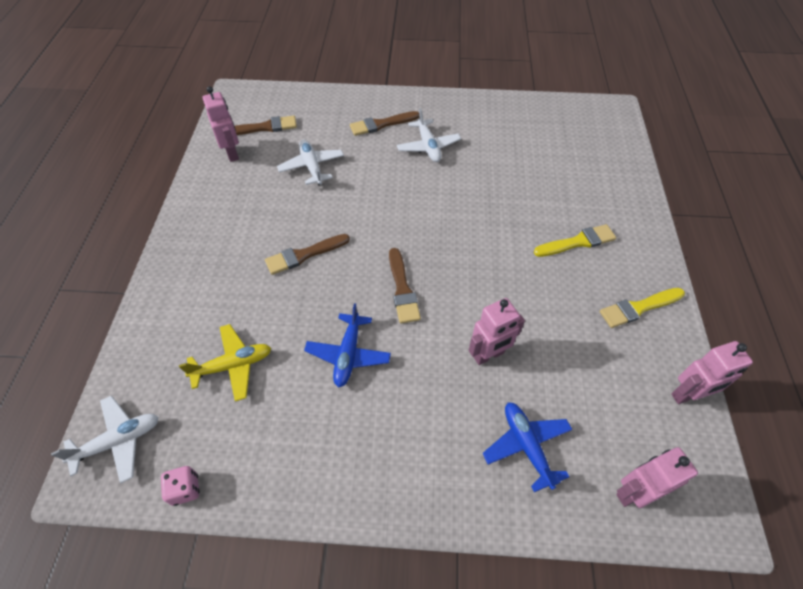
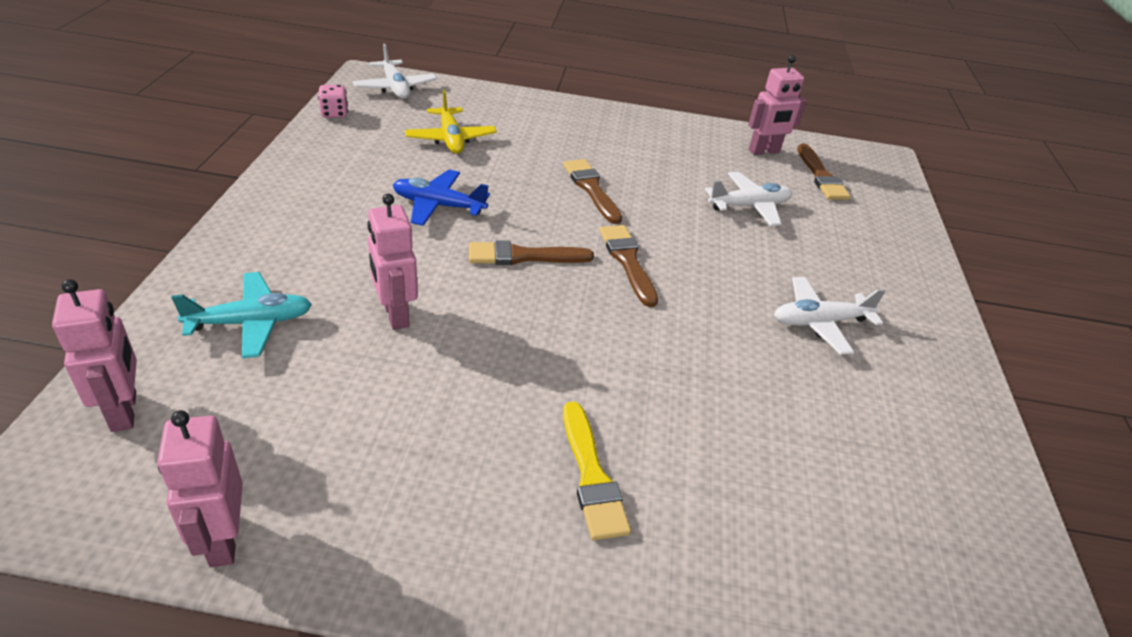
camera: 90 degrees right, 15 degrees down
(381, 124) = (861, 278): brown brush -> brown brush (627, 261)
(526, 446) = (251, 323): blue plane -> turquoise plane
(638, 308) = (421, 527): yellow brush -> none

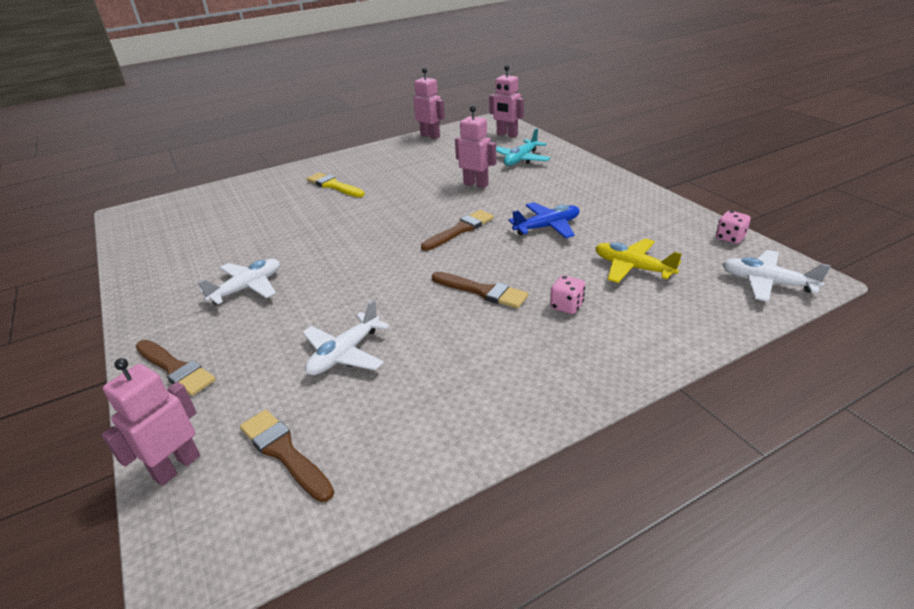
camera: 150 degrees right, 5 degrees down
(546, 147) = (566, 306): none -> pink dice
(627, 261) = (399, 258): brown brush -> brown brush (175, 369)
(764, 151) = (373, 451): pink robot -> pink robot (176, 466)

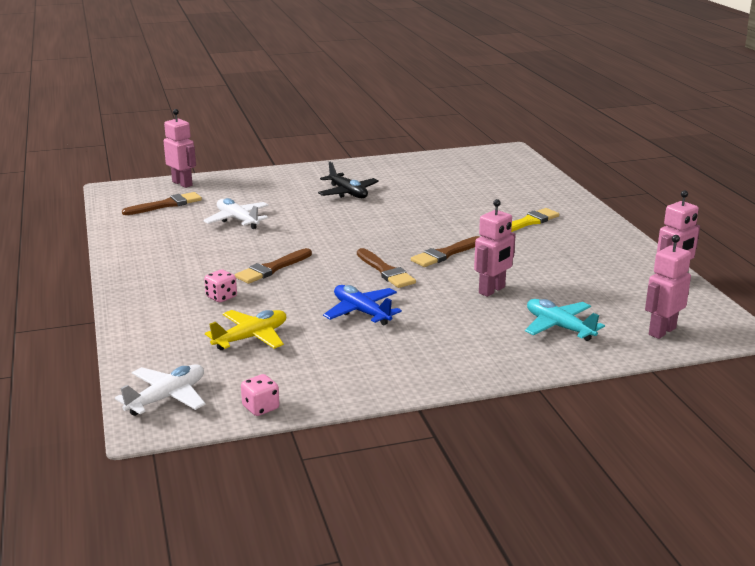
camera: 100 degrees right, 10 degrees down
(175, 369) = (267, 178): brown brush -> brown brush (445, 254)
(247, 288) = (348, 193): white plane -> black plane
(547, 227) = (361, 312): blue plane -> blue plane turned 150 degrees clockwise

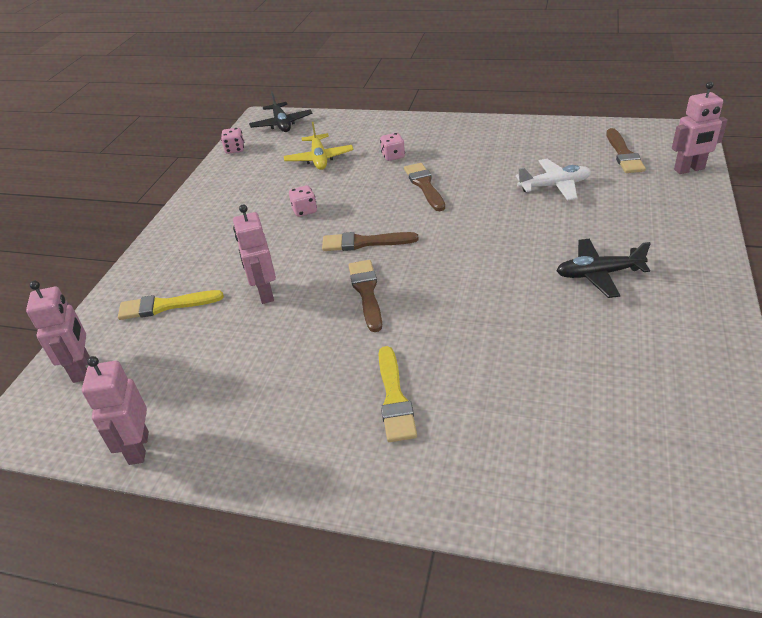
camera: 125 degrees right, 15 degrees up
(167, 398) = (281, 124): white plane -> black plane
(361, 312) = (304, 211): blue plane -> pink dice
(559, 327) = (165, 306): turquoise plane -> yellow brush

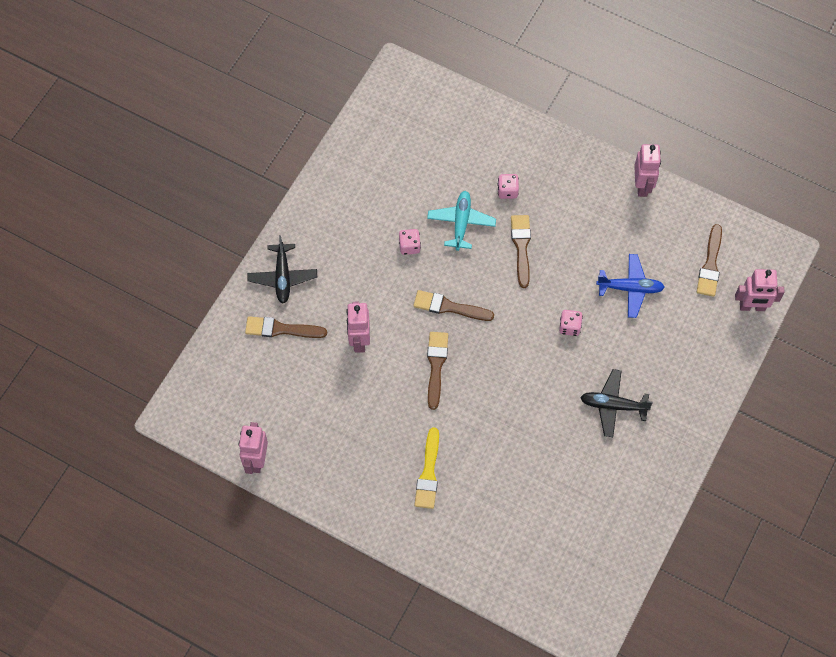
camera: 10 degrees right, 25 degrees up
(82, 369) = (218, 376): pink robot -> pink robot (642, 186)
(165, 306) = (281, 329): yellow brush -> brown brush
(235, 149) = (362, 123): pink dice -> pink dice (569, 327)
(281, 124) = (414, 92): black plane -> black plane (282, 277)
(319, 159) = (438, 169): yellow plane -> none
(354, 184) = (461, 223): none -> turquoise plane
(554, 186) = (630, 288): white plane -> blue plane

